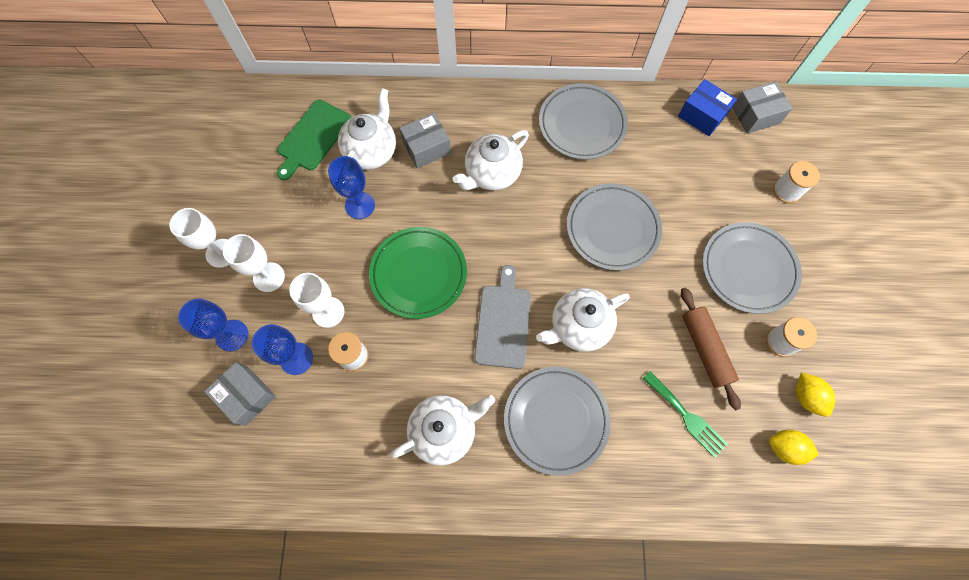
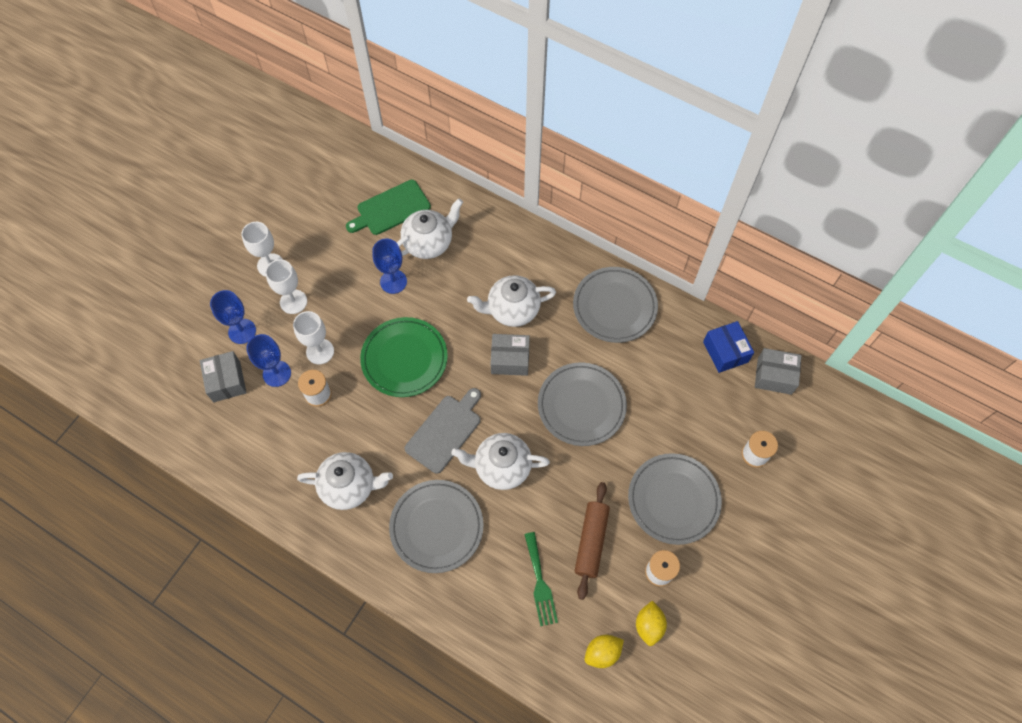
camera: 30 degrees right, 5 degrees down
(426, 148) = (474, 261): grey box -> grey box (510, 359)
(784, 448) = (602, 652): yellow lemon -> yellow lemon turned 75 degrees counterclockwise

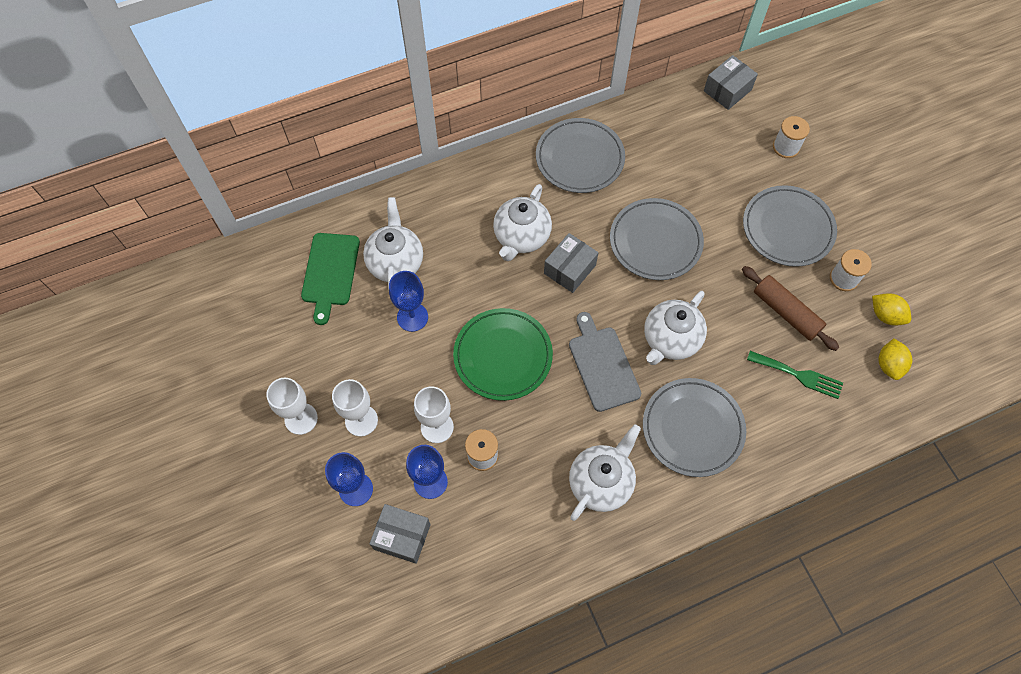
camera: 55 degrees left, 0 degrees up
(725, 352) = (681, 108): blue box -> none

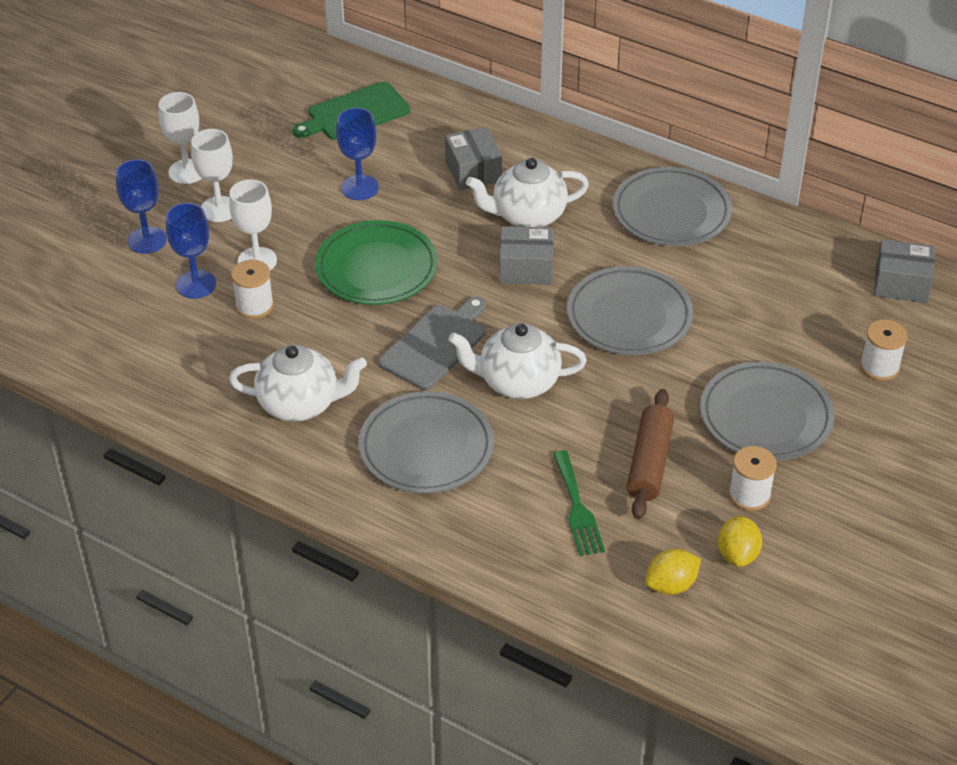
camera: 55 degrees right, 20 degrees down
(396, 262) = (409, 147): white teapot -> none
(402, 536) = (125, 293): grey box -> grey box (473, 171)

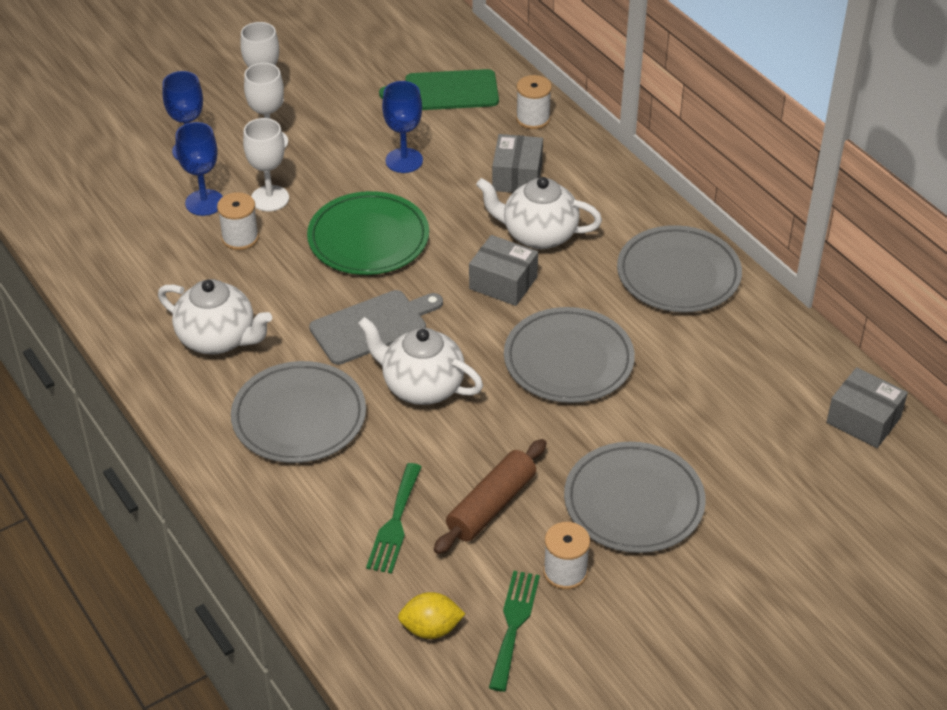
camera: 25 degrees right, 0 degrees up
(737, 554) = (514, 624): yellow lemon -> green fork
(879, 367) = (782, 494): white spool -> white spool (533, 118)

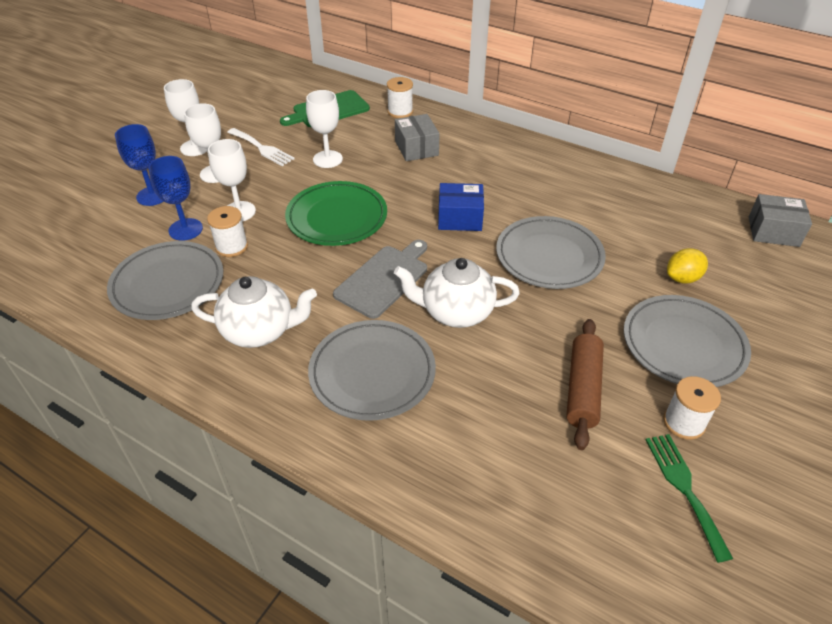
camera: 25 degrees left, 0 degrees up
(339, 123) = (262, 148): none -> white fork
(395, 523) = (518, 436): green fork -> none
(404, 160) = (327, 159): blue goblet -> white goblet
(431, 629) = (622, 524): yellow lemon -> yellow lemon (682, 278)
(503, 283) = (460, 218): grey box -> blue box
(538, 235) = (459, 180): white teapot -> none
(678, 274) = (574, 177): grey plate -> grey plate (168, 284)

